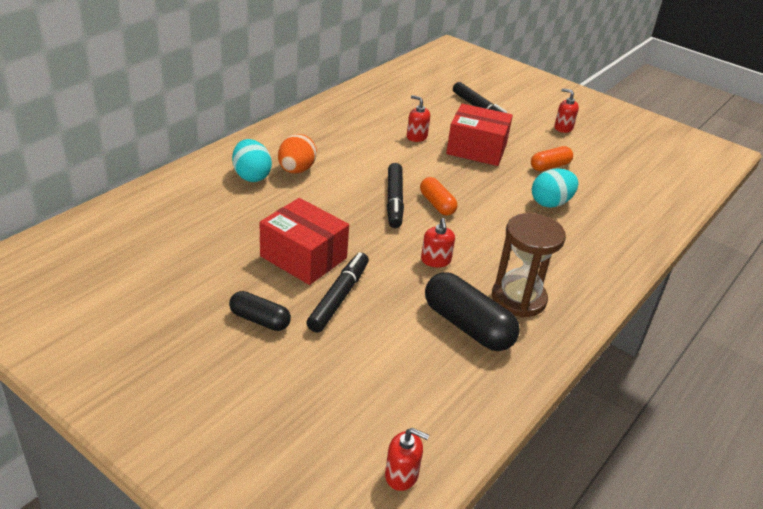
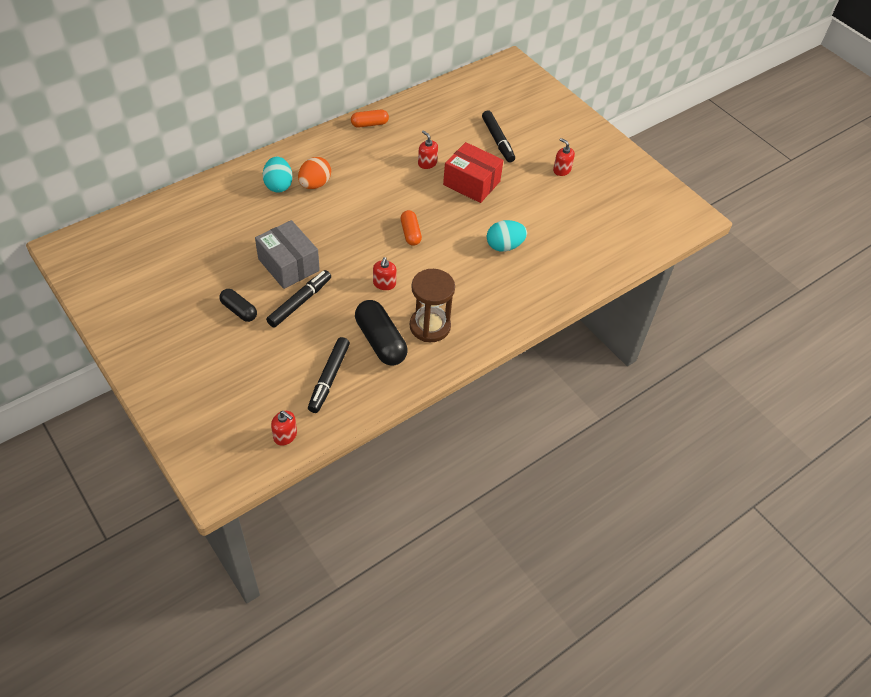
camera: 15 degrees right, 15 degrees up
(303, 257) = (288, 265): red box -> grey box
(394, 201) = (378, 225): black marker -> black marker (329, 378)
(550, 166) = (525, 209): orange capsule -> orange capsule (369, 124)

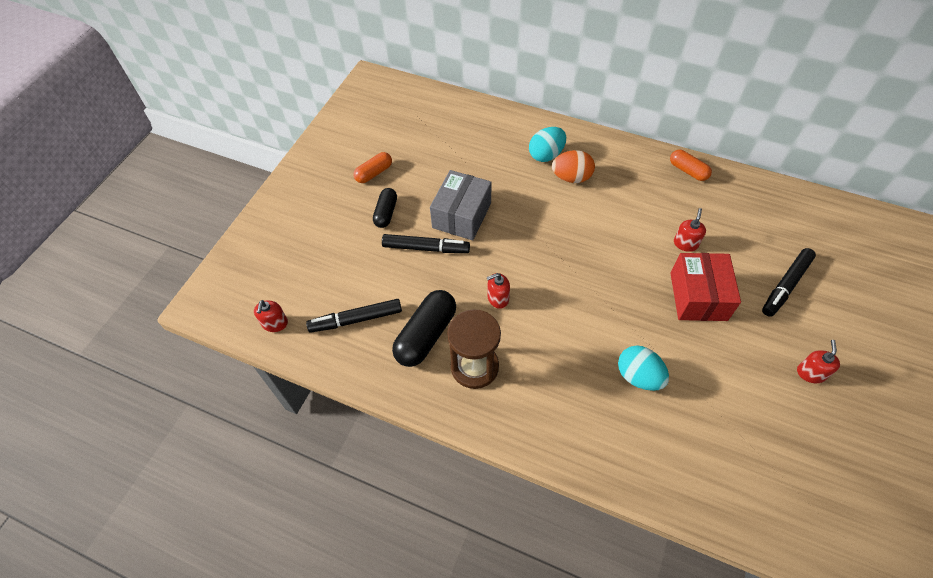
camera: 65 degrees right, 5 degrees up
(410, 233) = (579, 283): orange capsule -> orange capsule (374, 173)

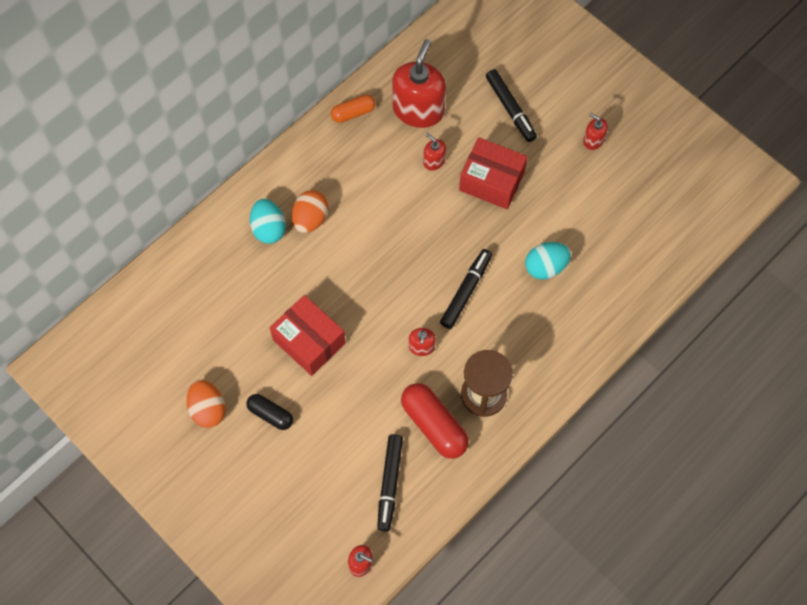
camera: 70 degrees left, 10 degrees up
(374, 173) = (208, 409): orange capsule -> orange egg
(426, 248) = (334, 390): black marker -> black marker (466, 291)
(426, 335) = (434, 425): black capsule -> red capsule
(461, 215) = (309, 341): grey box -> red box
(727, 214) = (418, 110): none -> red soap dispenser

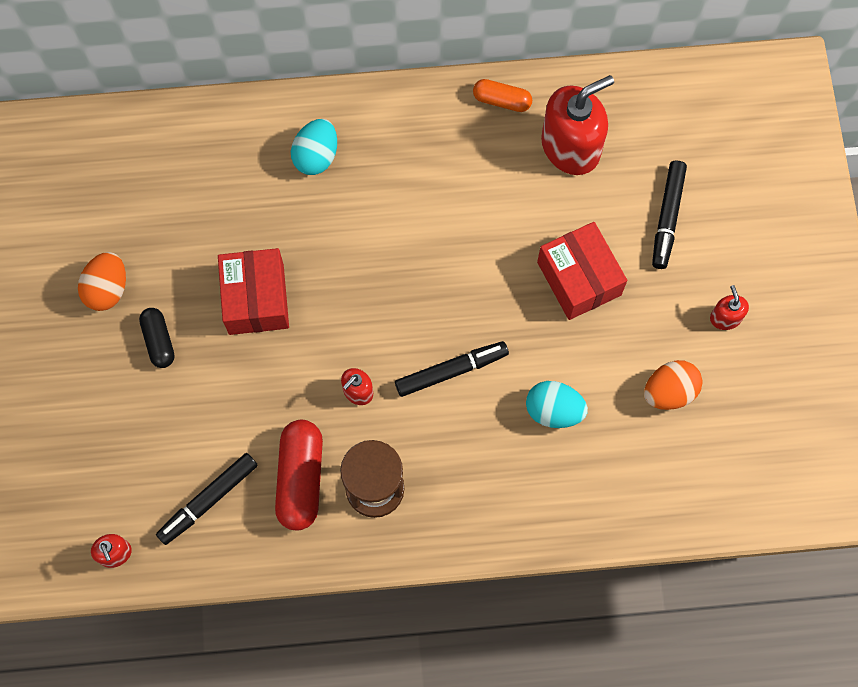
camera: 40 degrees right, 5 degrees up
(310, 219) = (364, 177): orange egg -> orange egg (669, 391)
(434, 161) = (539, 212): red soap dispenser -> none

